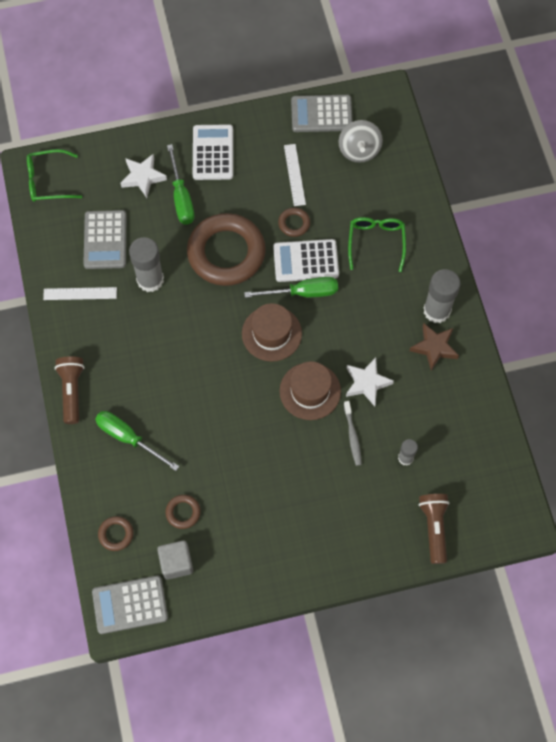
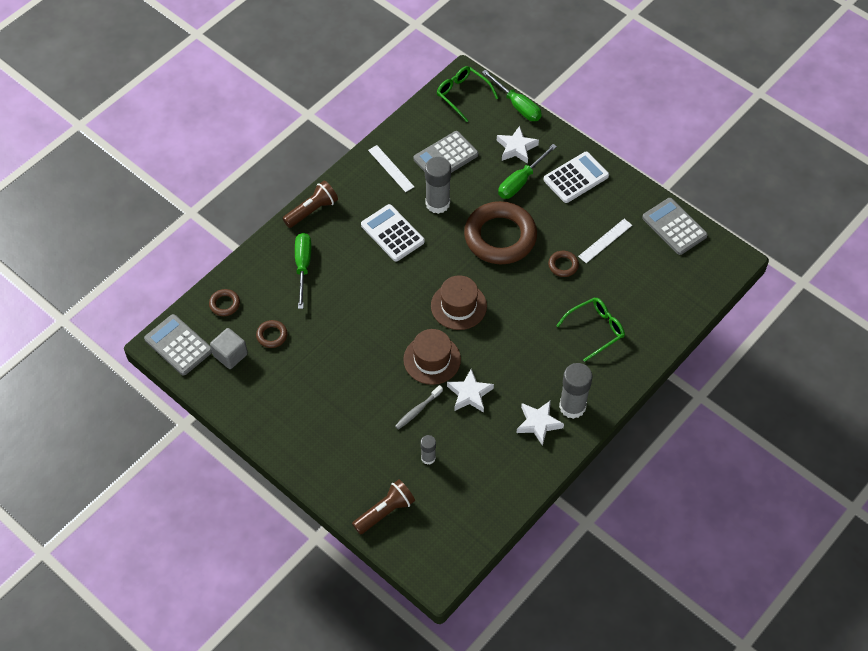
camera: 55 degrees right, 10 degrees down
(303, 292) = (510, 306): green screwdriver -> green screwdriver (517, 105)
(306, 261) = (538, 292): white calculator -> white calculator (392, 233)
(359, 150) = (666, 270): grey spinning top -> none
(434, 347) = (538, 423): brown star -> white star

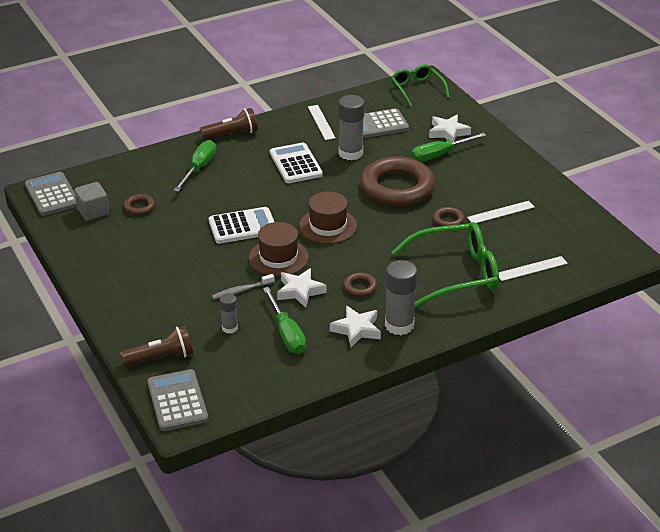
camera: 20 degrees right, 20 degrees down
(224, 304) = (112, 177): brown ring -> brown ring (360, 287)
(517, 105) = (465, 105): green screwdriver -> green screwdriver (287, 333)
(576, 178) = (495, 163): white calculator -> white calculator (242, 226)
(595, 330) = (455, 273): green glasses -> green glasses, size x1.65
(658, 303) = (531, 268): none -> white ruler
(674, 227) = (578, 217): grey calculator -> grey calculator (177, 401)

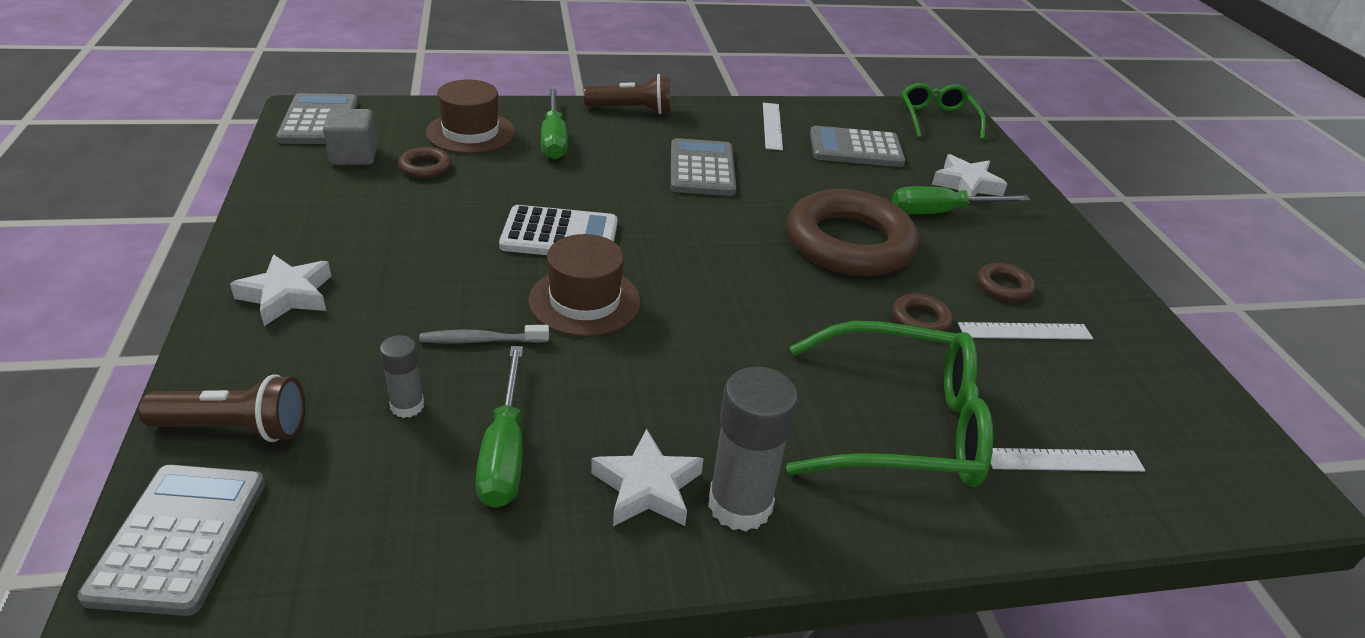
camera: 15 degrees right, 0 degrees up
(199, 168) = (554, 139): green screwdriver -> green screwdriver turned 135 degrees clockwise
(296, 164) = (702, 169): white calculator -> grey calculator
(300, 291) = (584, 372): white star -> white star (287, 295)
(328, 226) = (701, 272): brown hat -> brown hat (470, 132)
(350, 153) = (796, 175): grey glue stick -> none
(360, 287) = (700, 398): brown ring -> brown ring (1004, 286)

